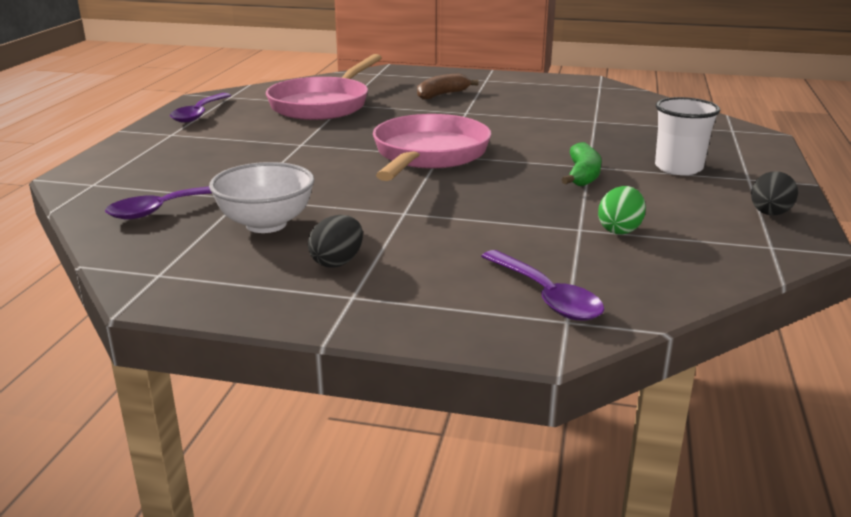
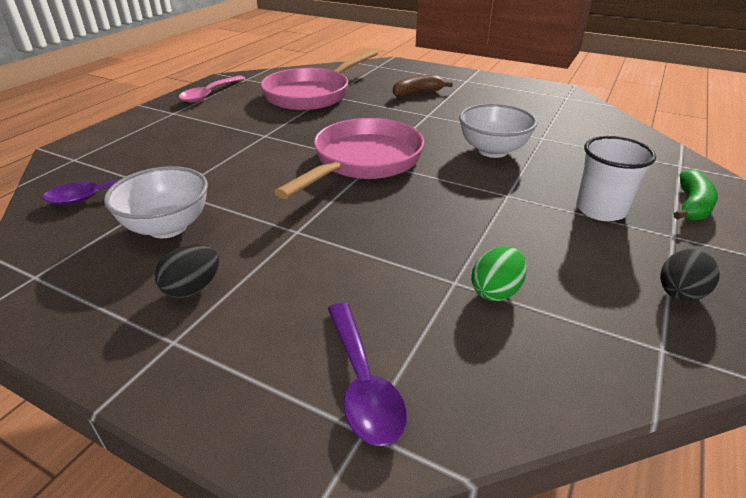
camera: 15 degrees right, 10 degrees up
(199, 114) = (209, 94): purple spoon -> pink spoon
(553, 135) = (492, 151): none -> white bowl
(583, 175) = (495, 206): green banana -> green banana (692, 205)

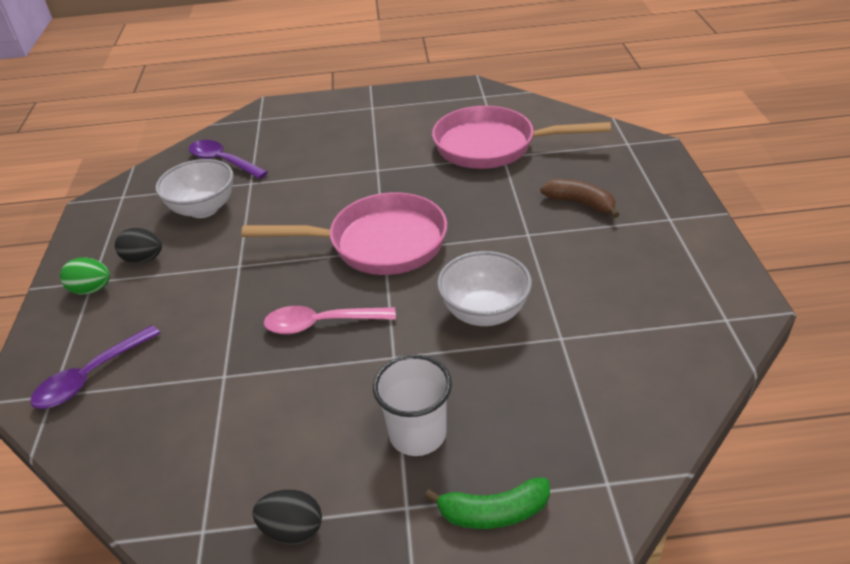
camera: 60 degrees right, 5 degrees up
(209, 94) = (427, 100): pink spoon -> pink spoon (321, 324)
(496, 291) = (225, 404): green egg -> green egg (92, 289)

